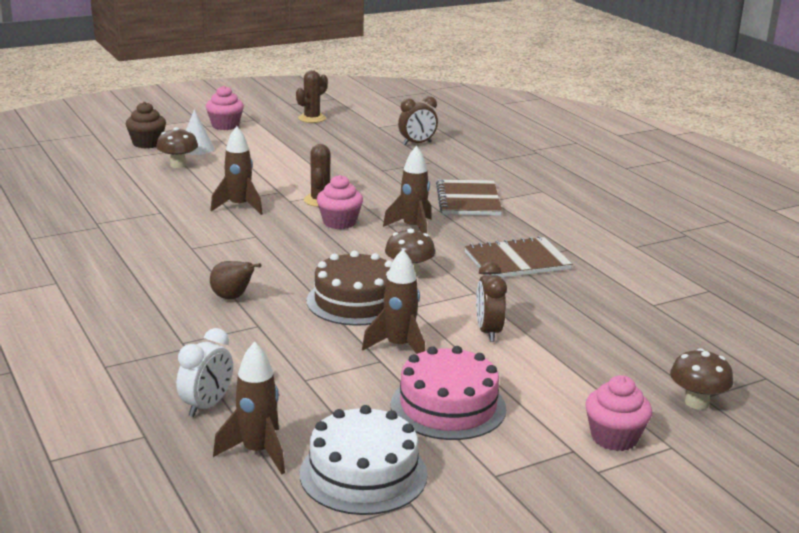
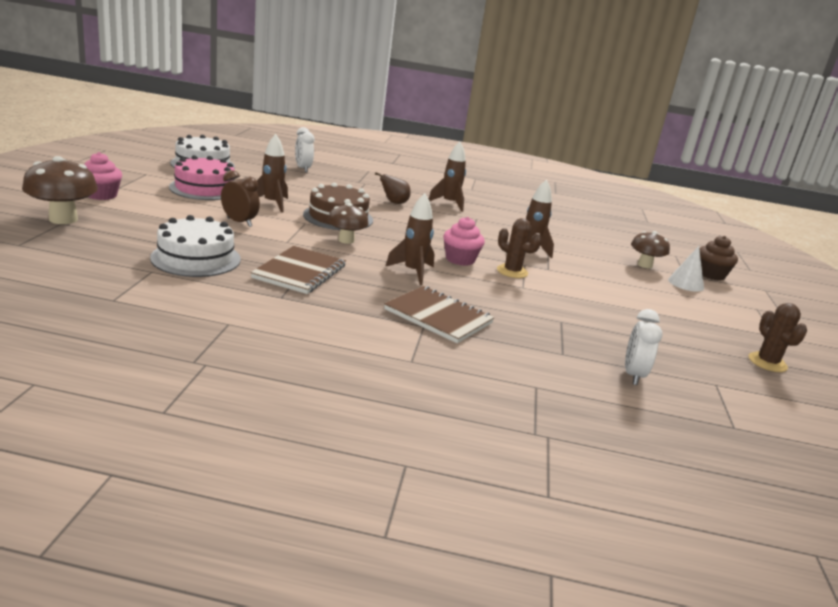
camera: 125 degrees right, 0 degrees up
(225, 126) = (754, 316): pink cupcake -> none
(257, 452) = (254, 162): brown rocket -> brown rocket (449, 204)
(417, 143) = (633, 375): brown clock -> white clock
(596, 303) = (196, 258): none -> white cake
(697, 403) = (63, 219): brown mushroom -> brown mushroom, size x1.52

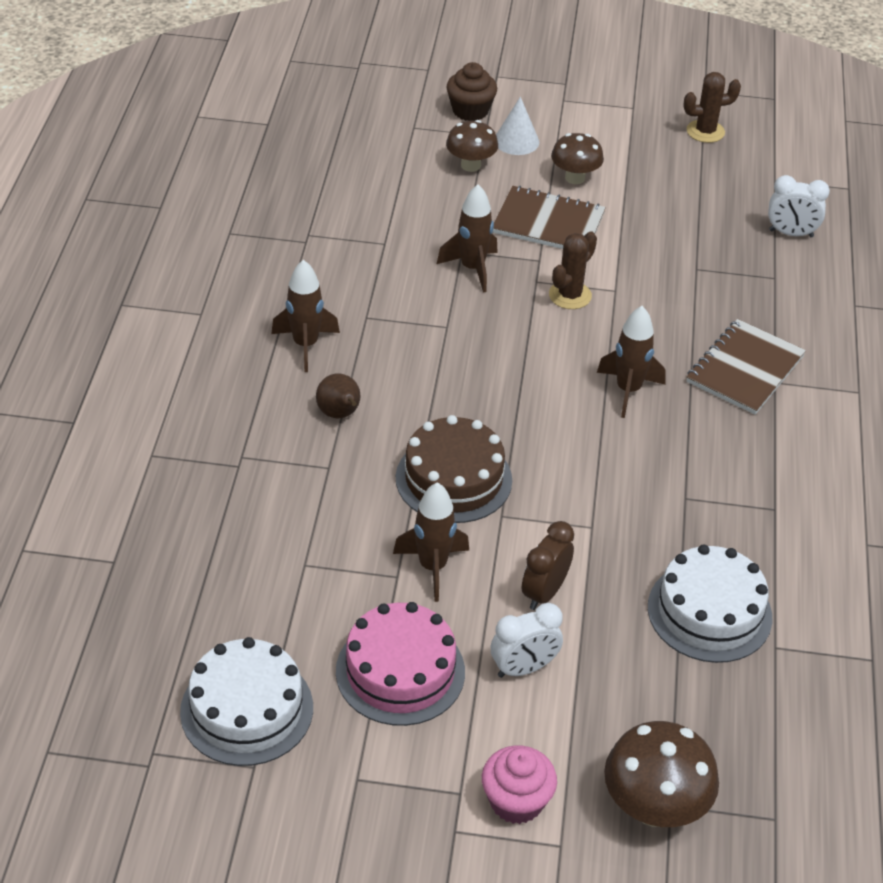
camera: 90 degrees left, 20 degrees up
(300, 272) = (692, 500): brown notebook -> brown notebook (548, 223)
(303, 169) = (192, 552): white clock -> white clock (524, 668)
(346, 240) = (550, 463): brown mushroom -> brown mushroom (575, 178)
(460, 259) = (555, 343): pink cupcake -> none

